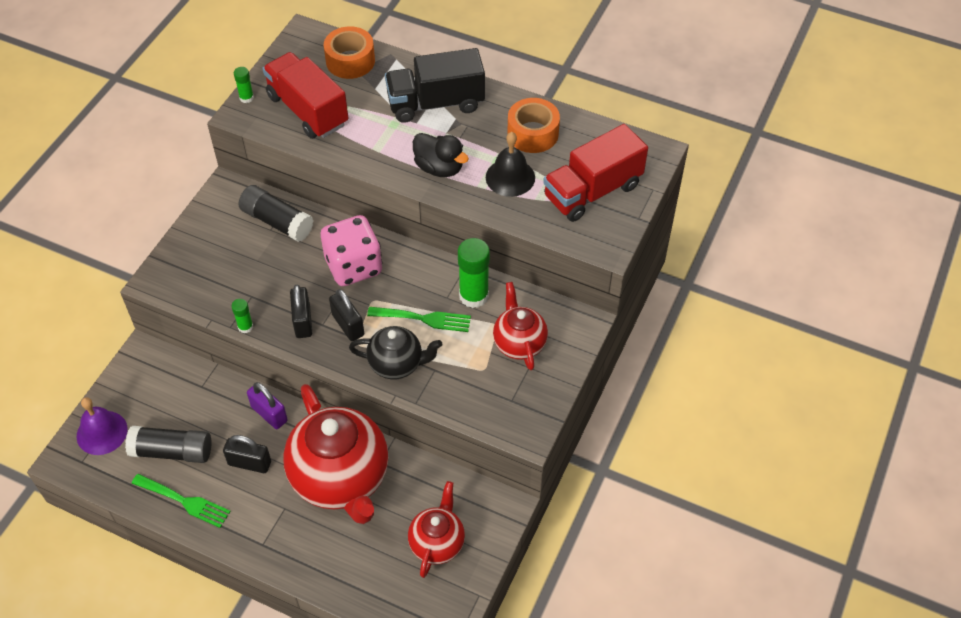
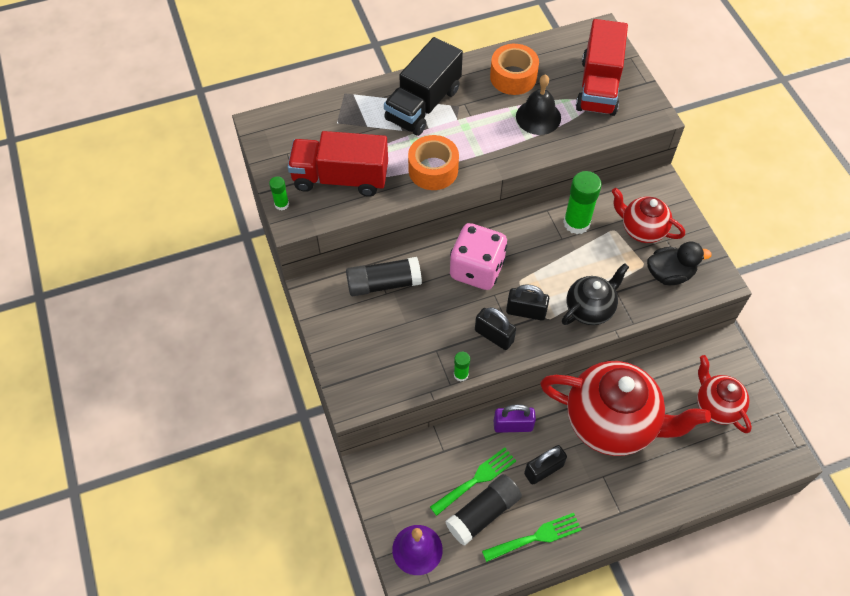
camera: 45 degrees left, 5 degrees up
(350, 61) = (322, 119): orange tape -> orange tape (433, 170)
(424, 319) = (567, 264): green fork -> green fork (476, 479)
(439, 168) = (485, 147): black duck -> black duck (669, 274)

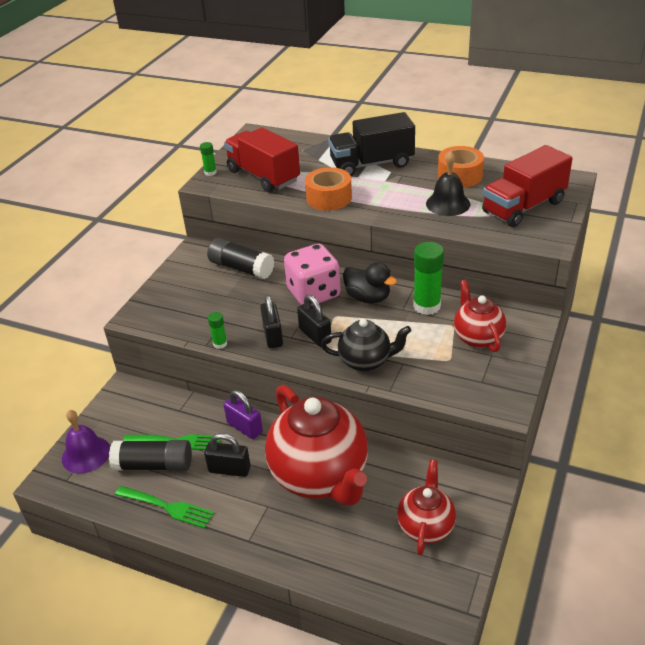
camera: 45 degrees right, 20 degrees down
(669, 274) = (464, 377): black duck -> black duck (368, 297)

